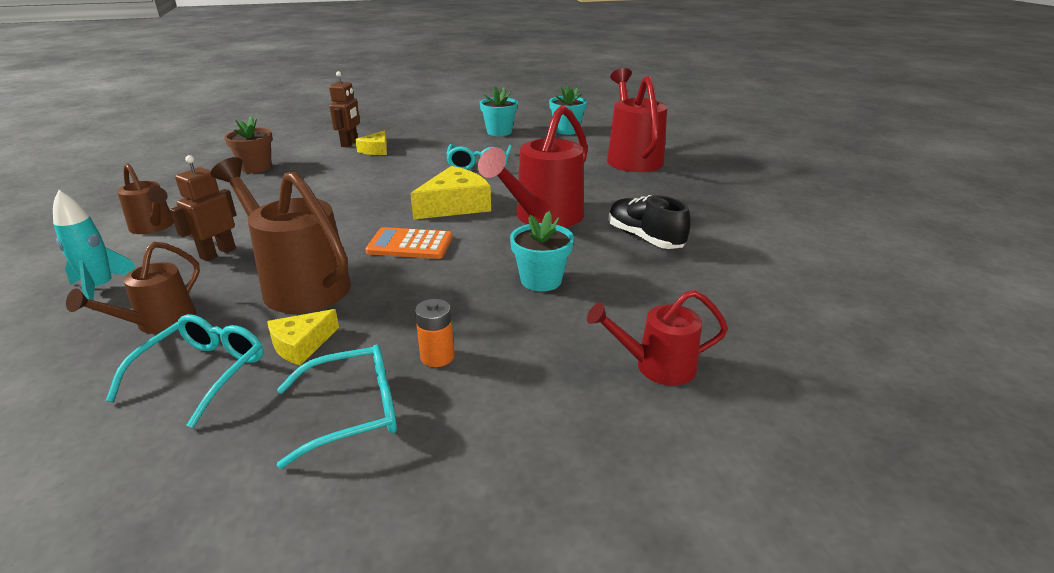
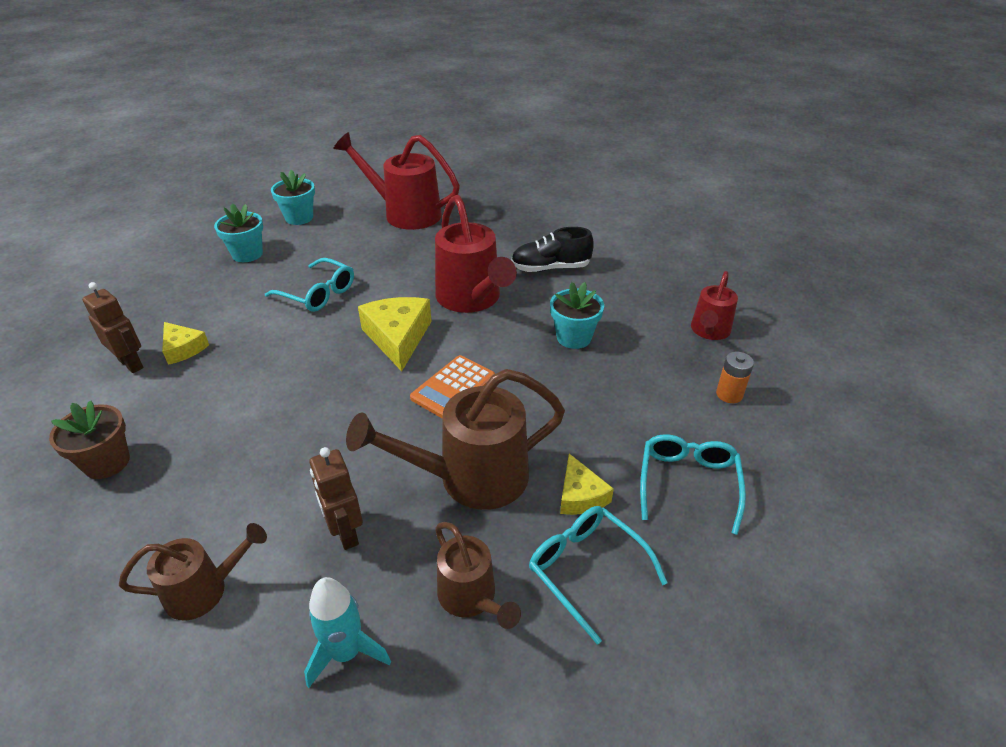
camera: 60 degrees left, 10 degrees up
(437, 357) = (644, 422): orange battery -> orange battery (729, 394)

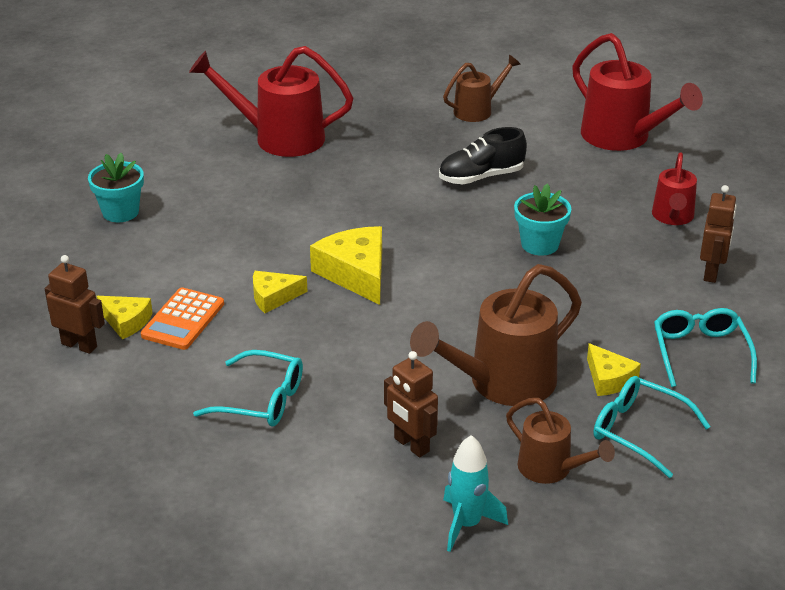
camera: 15 degrees left, 5 degrees down
(107, 462) = (133, 434): brown flower pot -> none
(205, 590) = (312, 509): brown watering can -> brown watering can (478, 110)
(299, 218) = (152, 161): turquoise flower pot -> none
(316, 347) = (273, 297): none -> yellow cheese
(317, 293) = (236, 242): turquoise glasses -> turquoise glasses (261, 400)
(453, 387) = (442, 311): orange calculator -> orange calculator (183, 320)
(472, 299) = (413, 223): red watering can -> red watering can (623, 138)
(729, 394) = (711, 273): orange battery -> brown robot

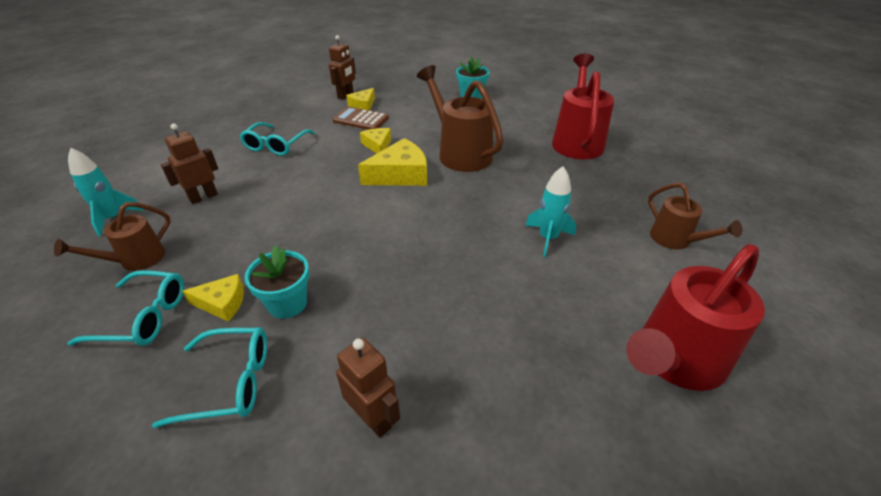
camera: 90 degrees right, 5 degrees up
(183, 320) = (361, 119): orange calculator -> brown calculator
(481, 177) = (548, 238): black shoe -> turquoise rocket
(501, 384) = (246, 239): brown watering can -> brown watering can (460, 153)
(540, 244) = (436, 271): turquoise flower pot -> turquoise flower pot (287, 303)
(609, 379) = (222, 303): yellow cheese -> yellow cheese turned 150 degrees counterclockwise
(639, 432) = (143, 317): turquoise glasses -> turquoise glasses turned 60 degrees clockwise
(672, 217) = (494, 392): red watering can -> none
(711, 273) = (373, 418): brown robot -> brown robot turned 150 degrees counterclockwise

